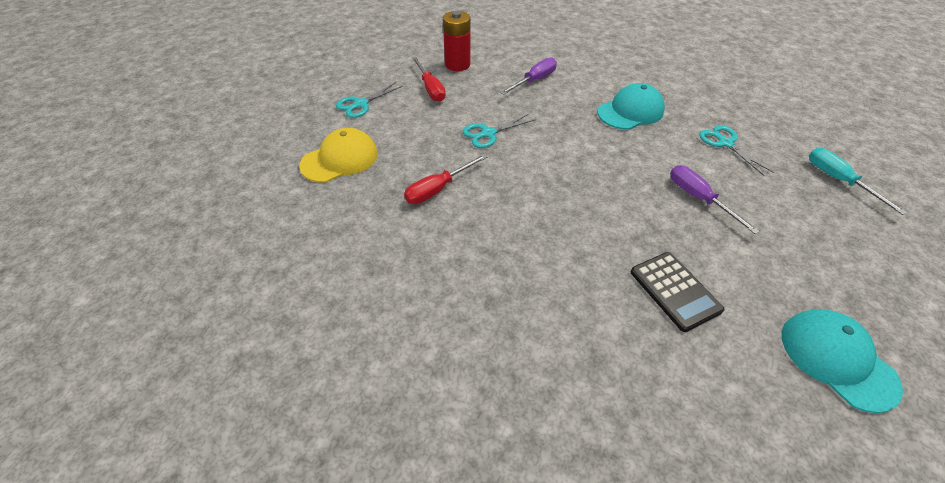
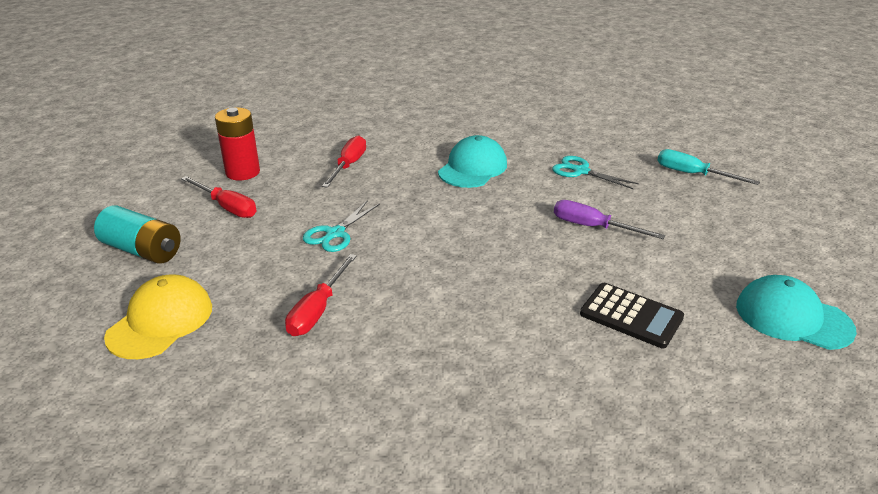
camera: 30 degrees left, 15 degrees down
(360, 104) = (142, 250): turquoise scissors -> turquoise battery
(534, 80) = (348, 165): purple screwdriver -> red screwdriver

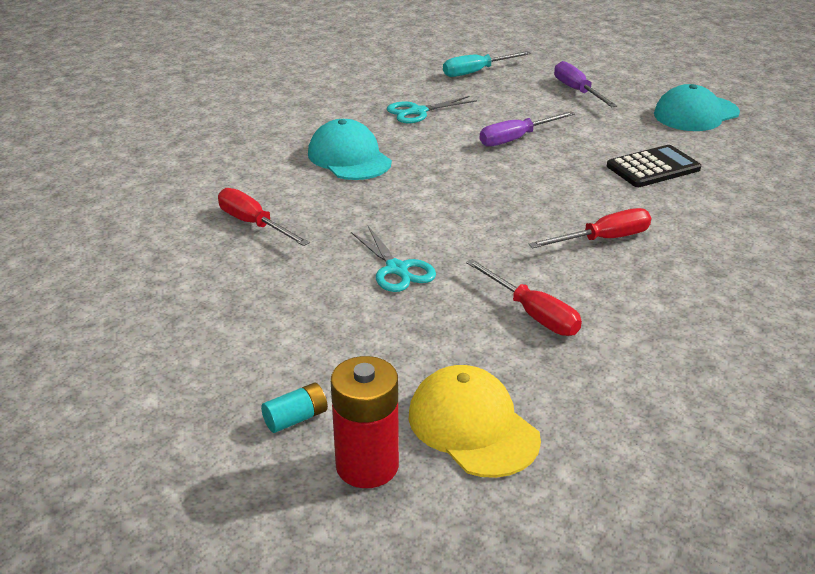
camera: 60 degrees left, 0 degrees up
(142, 250) = (296, 418): turquoise battery -> turquoise battery, size x0.53
(227, 207) = (256, 330): red screwdriver -> red screwdriver (603, 239)
(243, 172) = (177, 301): red battery -> red battery (367, 466)
(734, 233) = (577, 91): none -> purple screwdriver

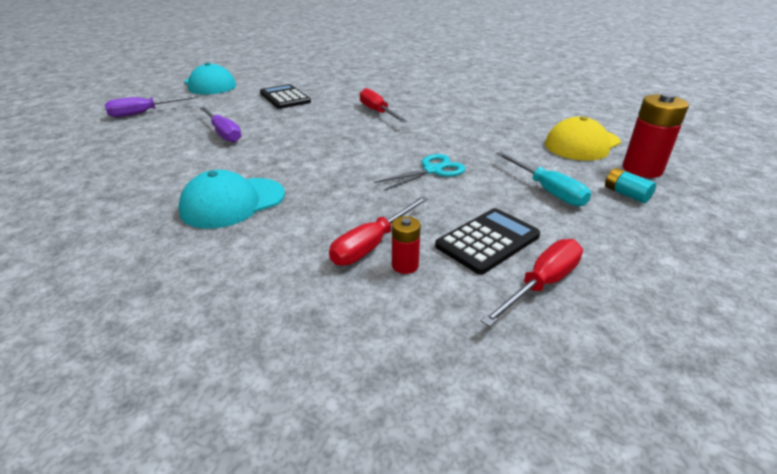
camera: 95 degrees left, 0 degrees up
(216, 238) = (405, 265): none -> red battery
(234, 286) = (487, 241): none -> black calculator
(417, 112) = (140, 173): turquoise scissors -> none
(476, 72) = (61, 149): turquoise screwdriver -> turquoise screwdriver (547, 190)
(532, 314) = (467, 130): red screwdriver -> red screwdriver (542, 284)

